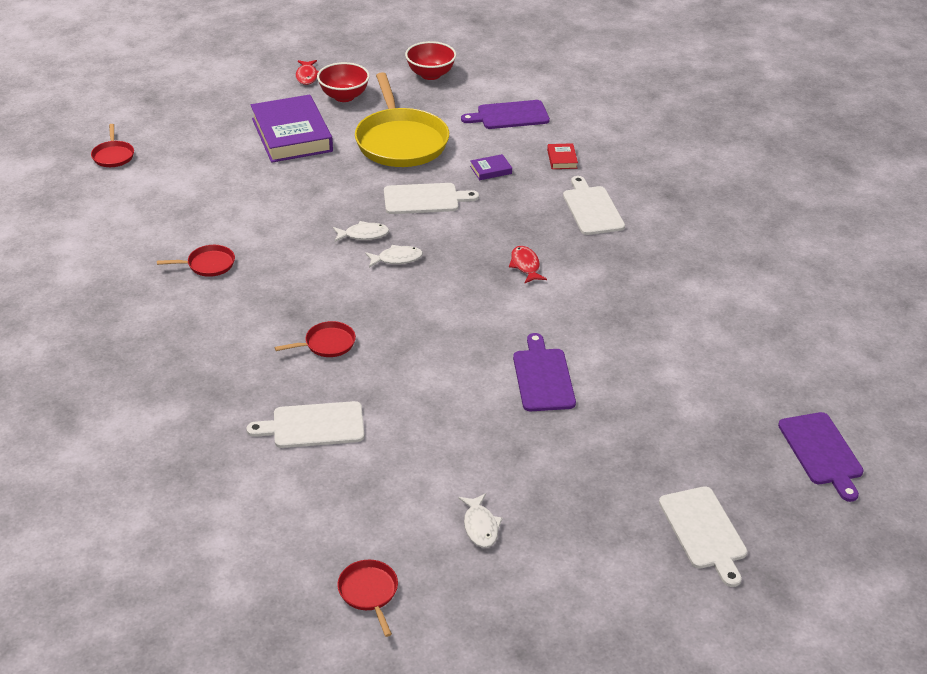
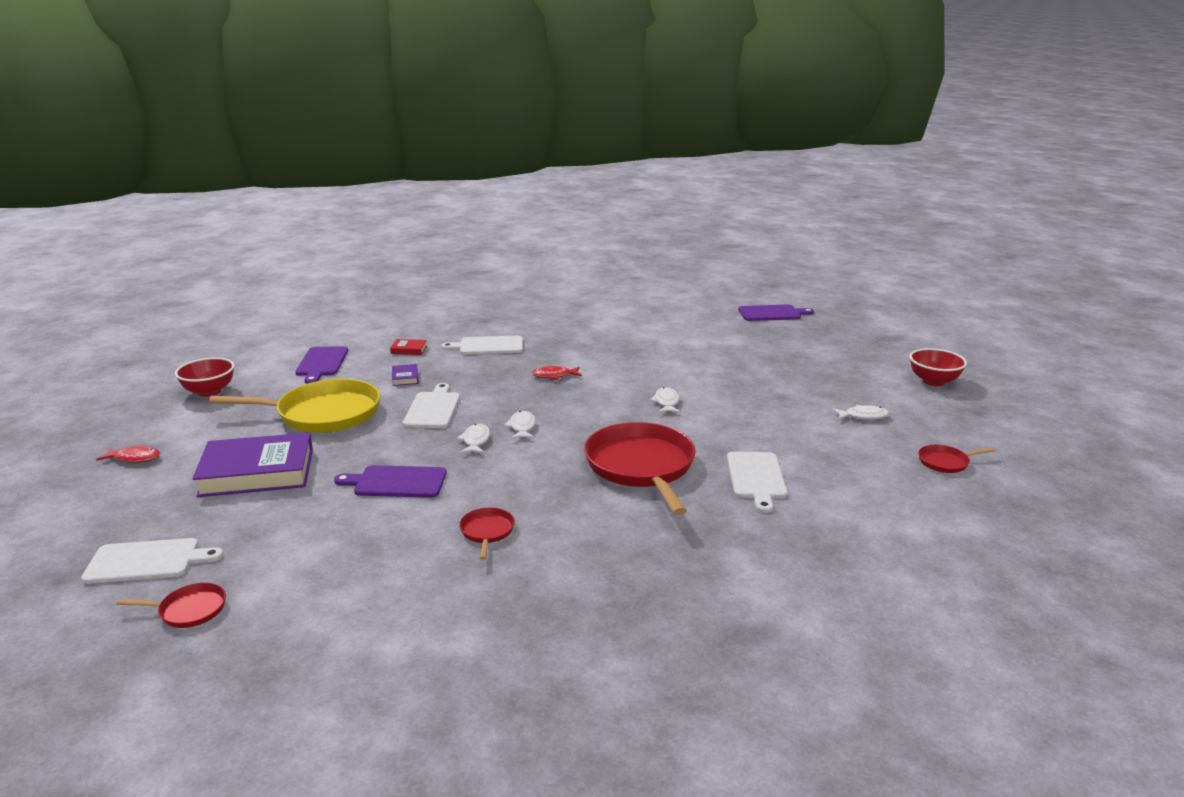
camera: 80 degrees left, 15 degrees down
(327, 344) = (641, 466): red pan -> red pan, size x2.27
(344, 96) = (204, 438): red bowl -> red bowl (933, 381)
(478, 354) = (666, 402): none -> white fish
(543, 377) = (696, 382): purple cutting board -> purple cutting board (396, 482)
(704, 531) = (848, 350): white cutting board -> white cutting board (147, 561)

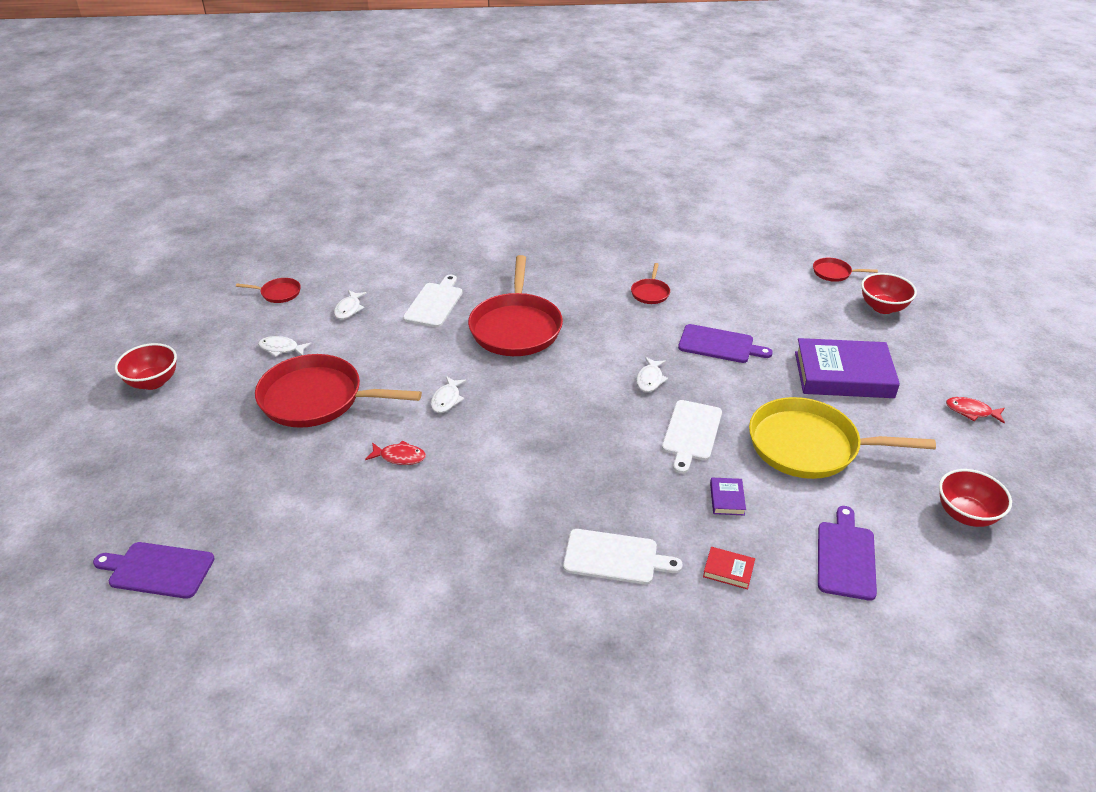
camera: 165 degrees left, 15 degrees up
(147, 561) = (883, 307): white cutting board -> red bowl
(522, 427) = (603, 389): white fish -> white fish (349, 309)
(554, 376) = (545, 468): red fish -> red fish (399, 457)
(780, 389) = (317, 398): none -> red pan

